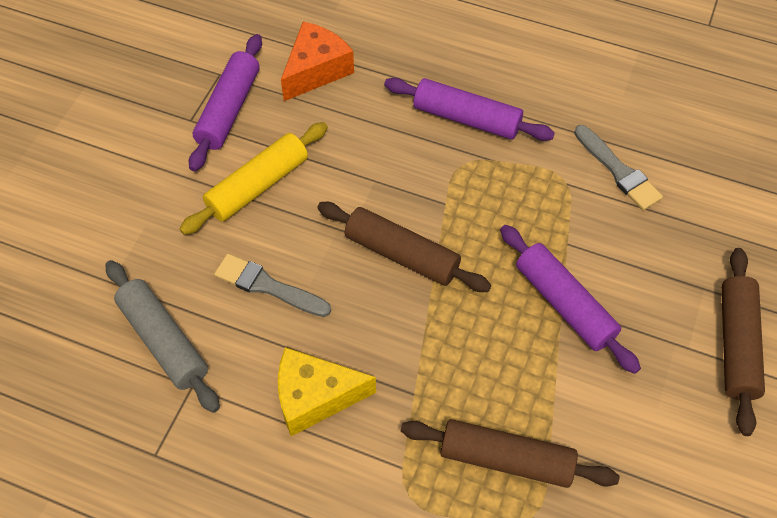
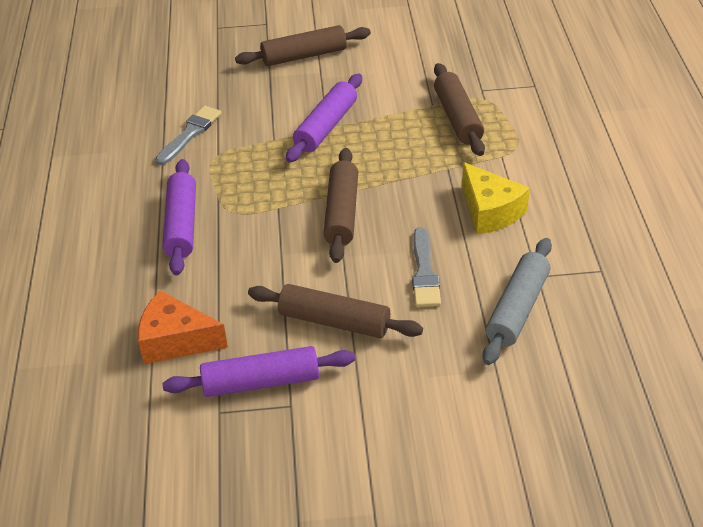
camera: 115 degrees left, 15 degrees down
(258, 186) = (334, 321): yellow rolling pin -> brown rolling pin

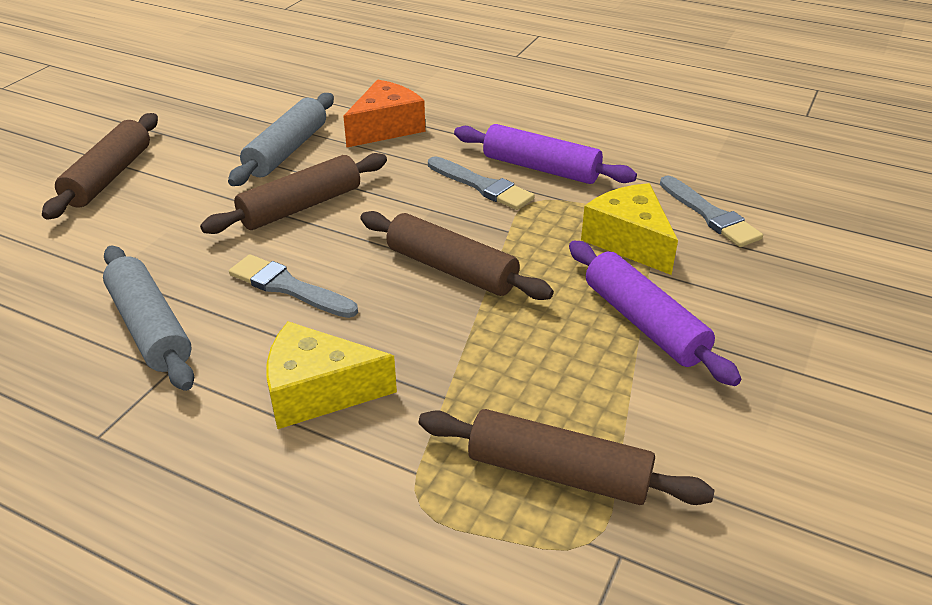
camera: 120 degrees right, 5 degrees down
(230, 243) = (482, 186): none -> grey brush
(248, 155) = (629, 241): none -> yellow cheese
(261, 382) = (287, 151): purple rolling pin -> grey rolling pin
(304, 56) = (867, 374): brown rolling pin -> brown rolling pin (109, 177)

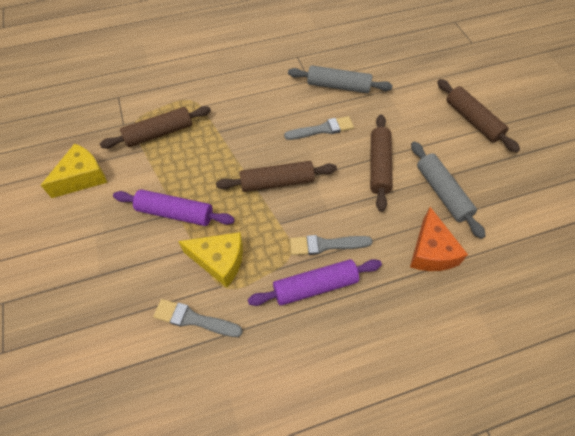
camera: 135 degrees right, 20 degrees up
(318, 392) = (258, 106): yellow cheese -> yellow cheese (82, 177)

